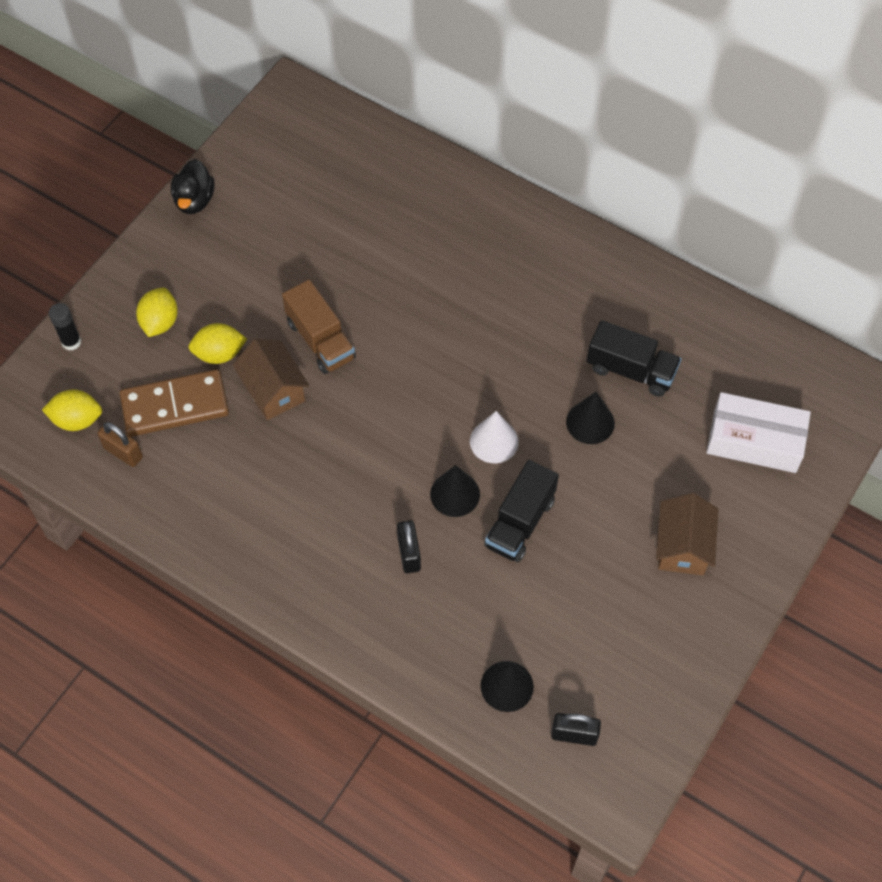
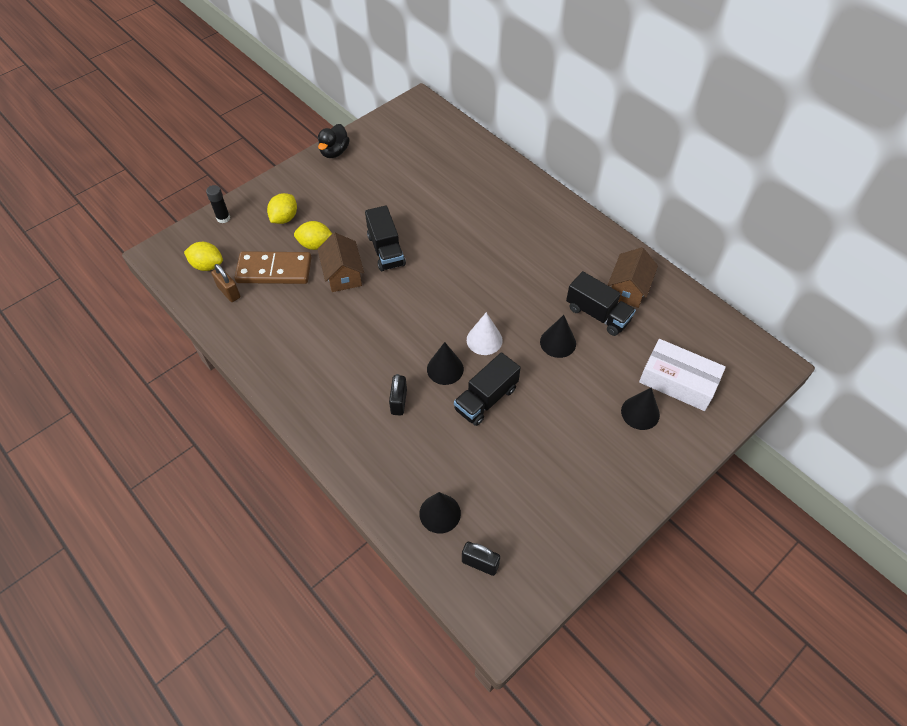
camera: 15 degrees right, 5 degrees down
(320, 340) = (386, 250): brown truck -> black truck
(683, 546) = (603, 444): brown house -> brown house (628, 289)
(717, 494) = (640, 413): none -> black cone

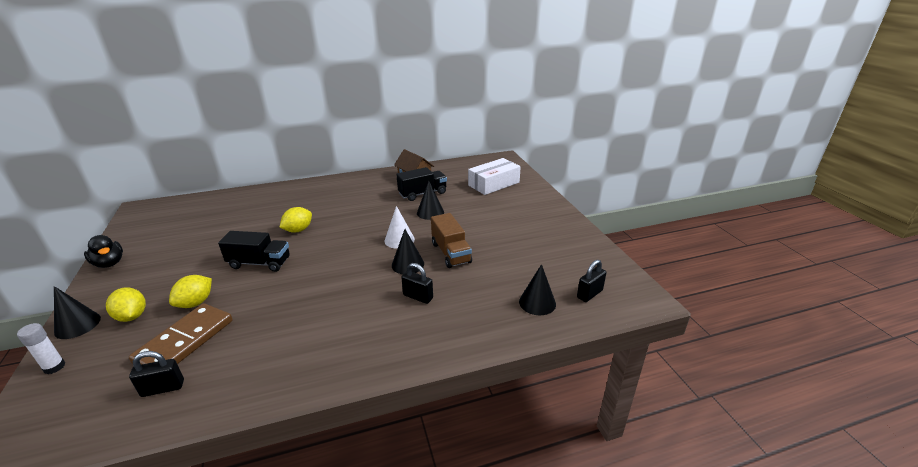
camera: 65 degrees left, 25 degrees down
(207, 265) = (98, 400): yellow lemon -> yellow lemon (298, 230)
(223, 218) = (54, 367): black glue stick -> white glue stick
(229, 292) = (163, 388): brown padlock -> black padlock
(343, 274) = (252, 294): brown house -> none
(486, 399) = (451, 253): black truck -> brown truck
(640, 413) = (506, 200): black cone -> black cone (77, 325)

